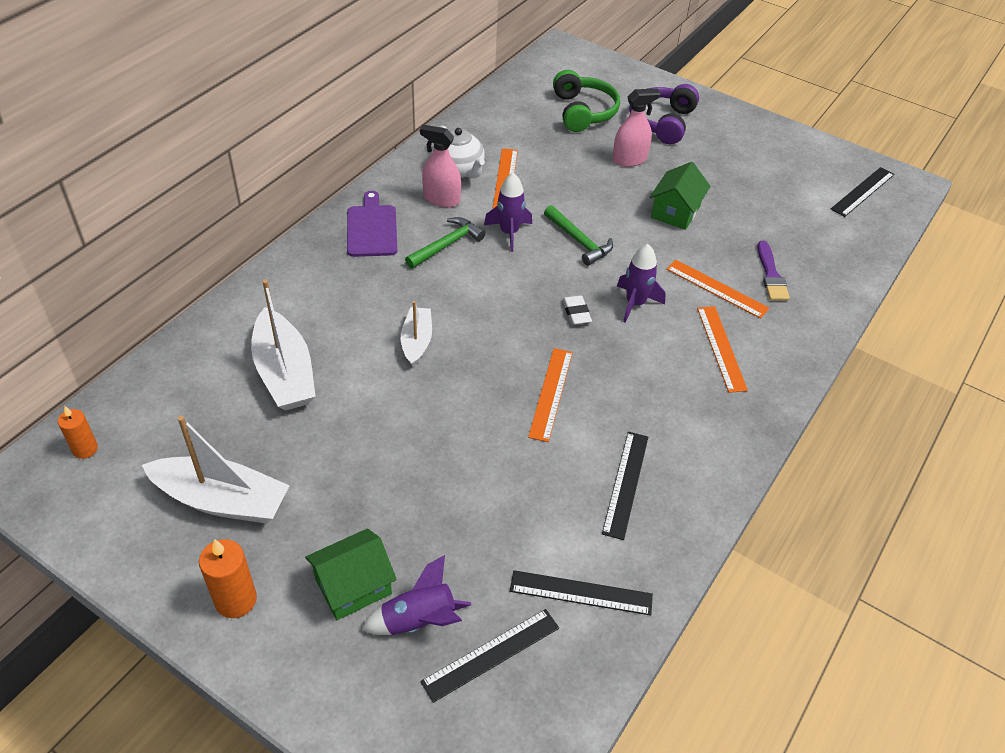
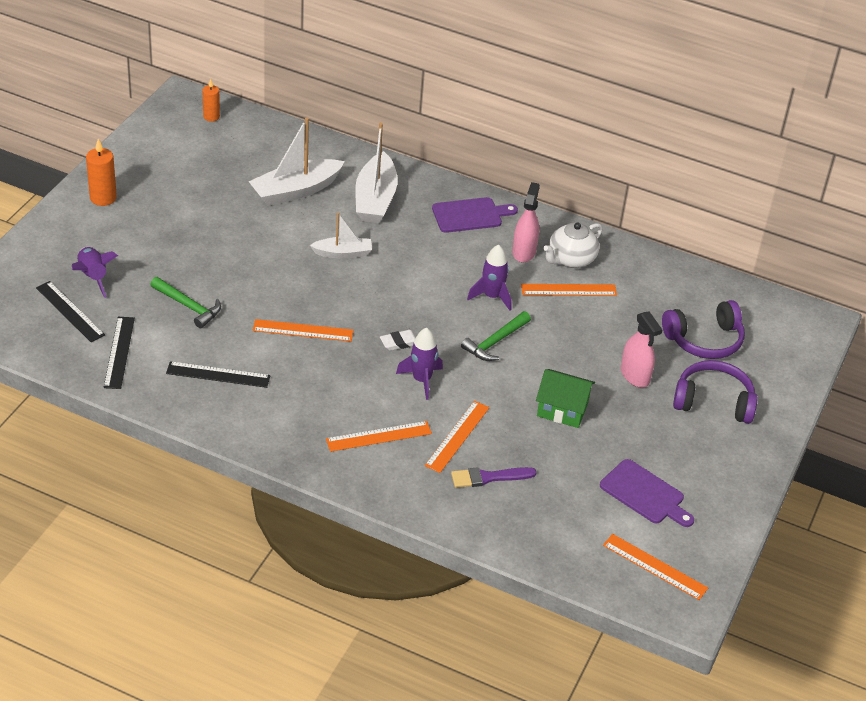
camera: 80 degrees right, 5 degrees down
(222, 500) = (178, 180): white boat -> white boat (375, 199)
(353, 586) = (117, 245): green house -> none
(446, 245) = (463, 260): green hammer -> green hammer (188, 306)
(583, 112) = (704, 340): green headphones -> purple headphones
(779, 181) = (645, 494): none -> purple cutting board
(862, 191) = (655, 566): black ruler -> orange ruler

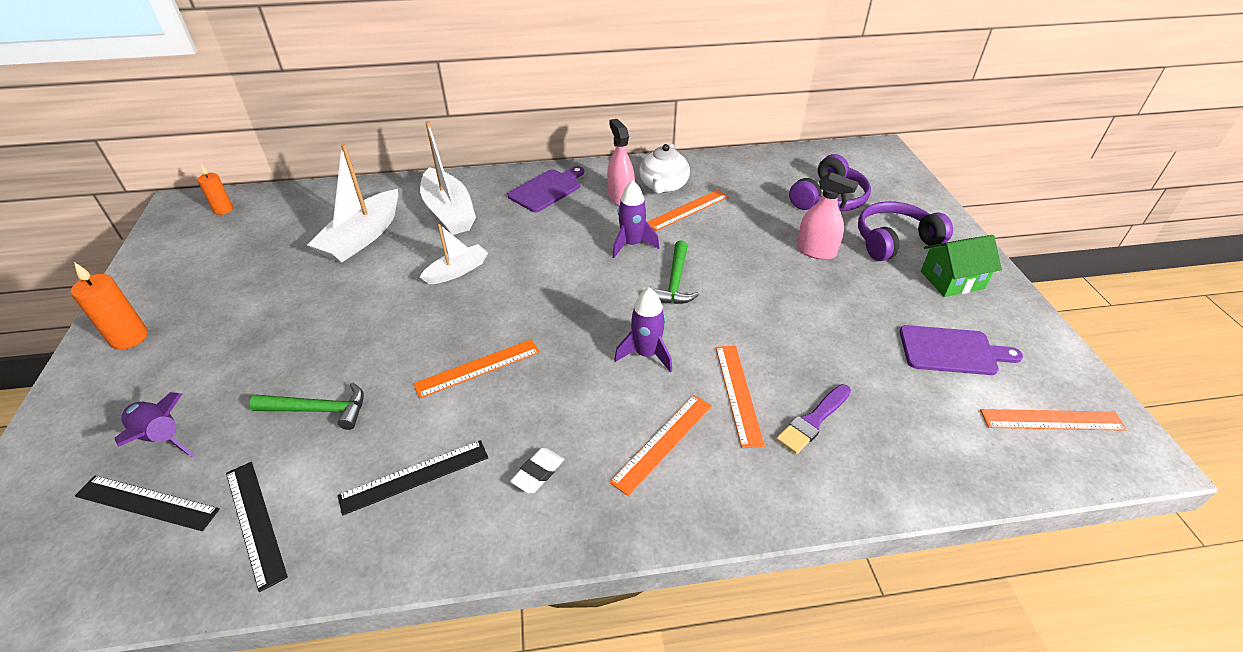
camera: 30 degrees left, 0 degrees up
(399, 343) = (589, 328): white eraser -> white eraser (538, 473)
(562, 409) = (797, 311): green house -> green house (952, 280)

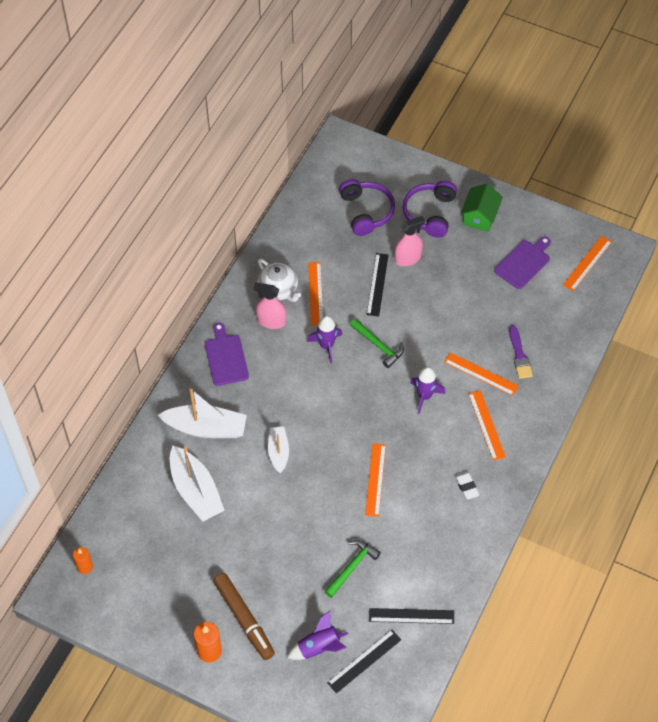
camera: 55 degrees left, 15 degrees up
(190, 346) = (244, 619): none -> brown marker
(415, 476) = (431, 539): black ruler -> black ruler (377, 284)

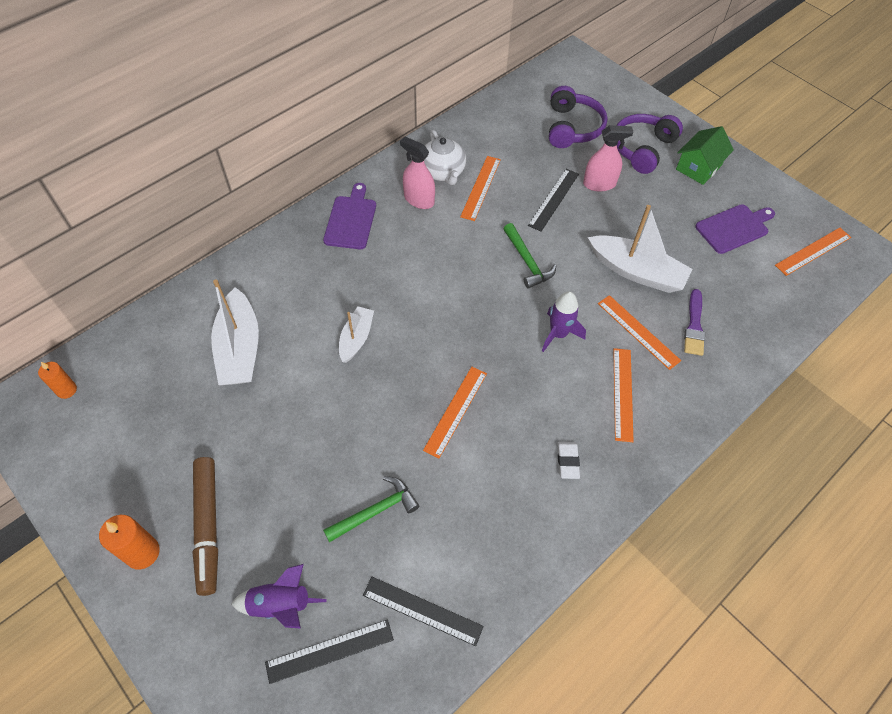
camera: 20 degrees right, 0 degrees up
(206, 428) = (289, 284): white boat -> white boat (636, 272)
(326, 346) = (468, 243): purple rocket -> none

